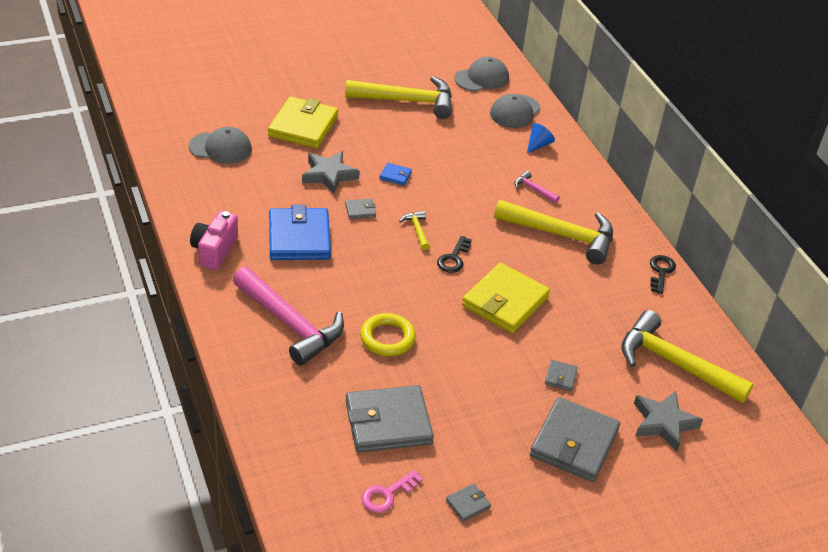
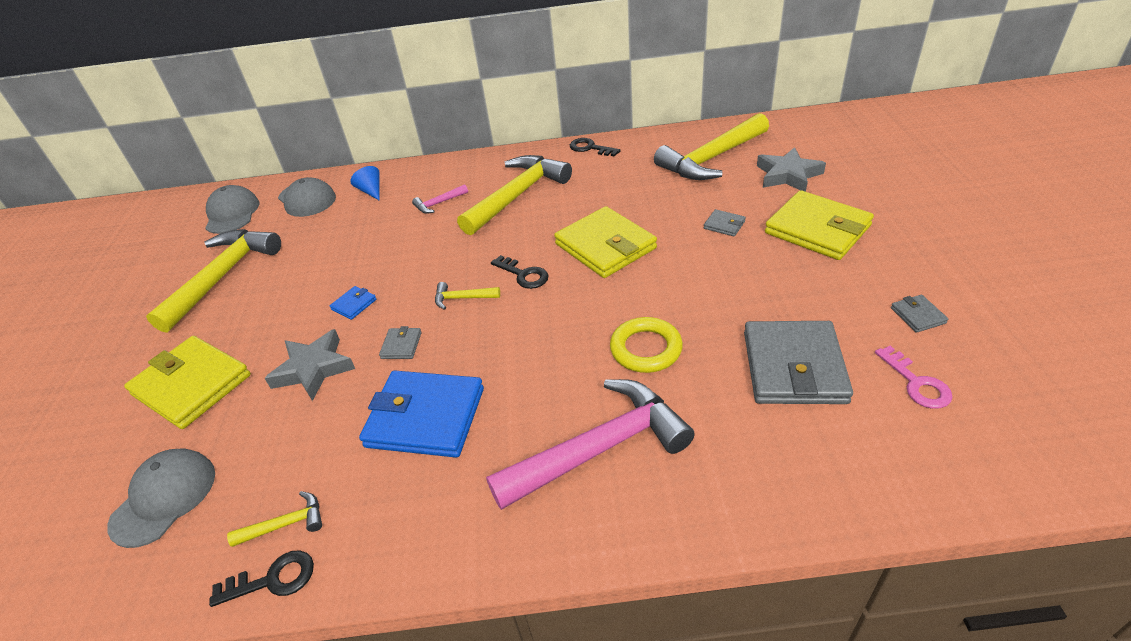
camera: 65 degrees left, 0 degrees up
(179, 207) = (272, 579): none -> black key
(212, 201) = (286, 524): none -> yellow hammer
(214, 250) = (406, 534): pink camera -> none
(574, 443) = (817, 229): grey wallet -> yellow wallet

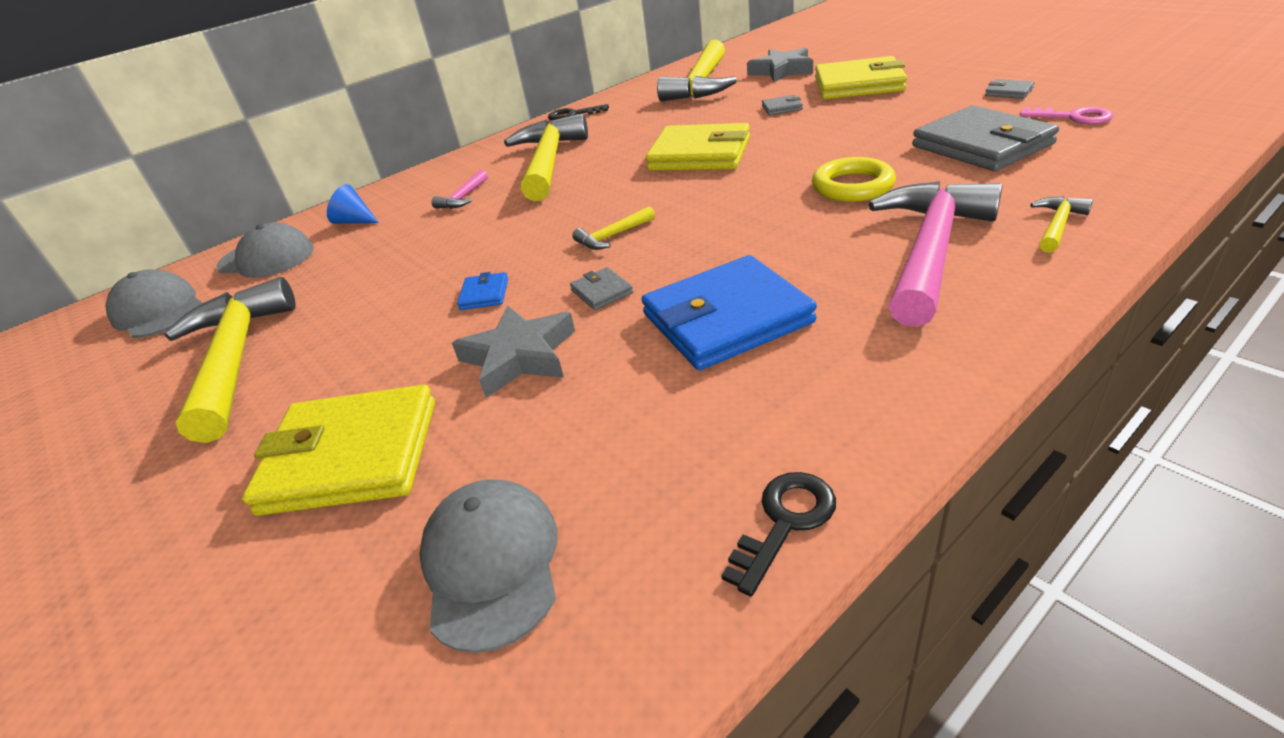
camera: 35 degrees left, 5 degrees down
(286, 524) = (714, 475): yellow hammer -> yellow hammer (1057, 225)
(523, 275) = (650, 198): black key -> none

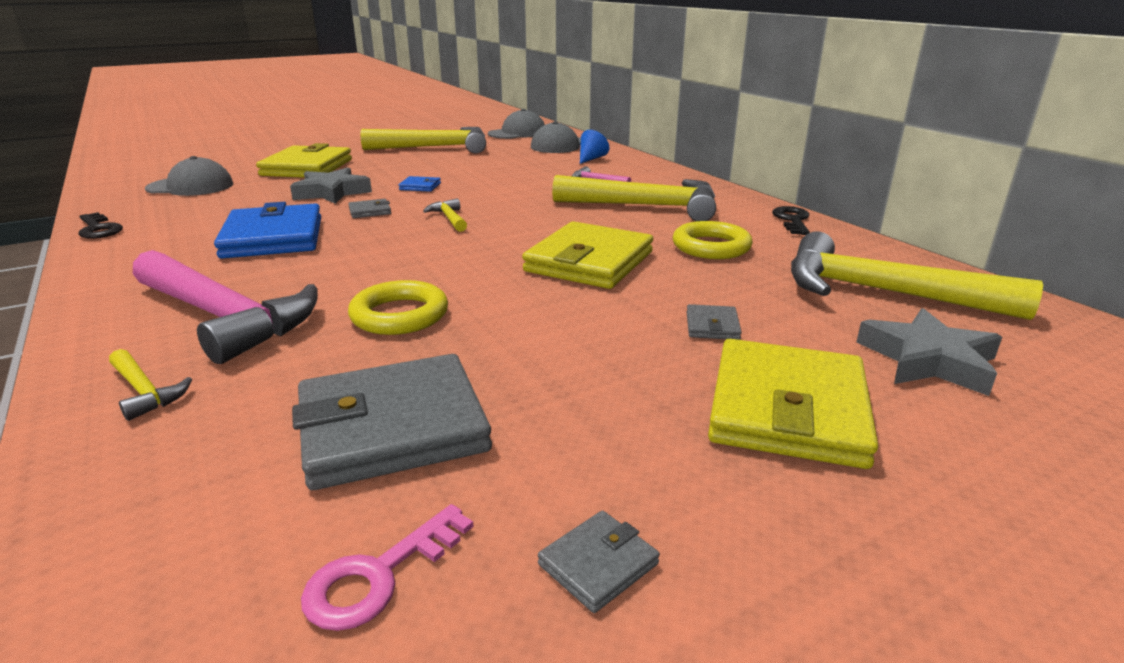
camera: 95 degrees right, 10 degrees down
(645, 127) = (711, 247): none -> yellow ring

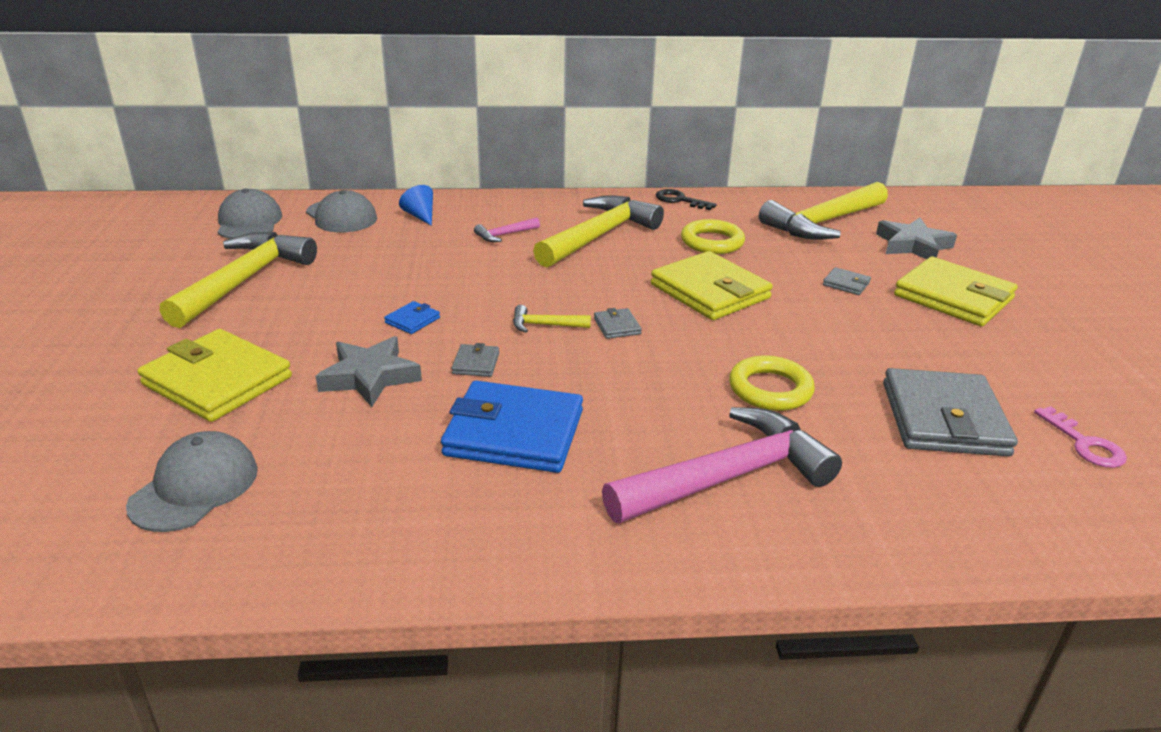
camera: 65 degrees left, 5 degrees up
(98, 229) = (343, 574): black key -> none
(144, 391) = (861, 523): yellow hammer -> none
(598, 564) = (1077, 383): grey wallet -> grey wallet (617, 326)

